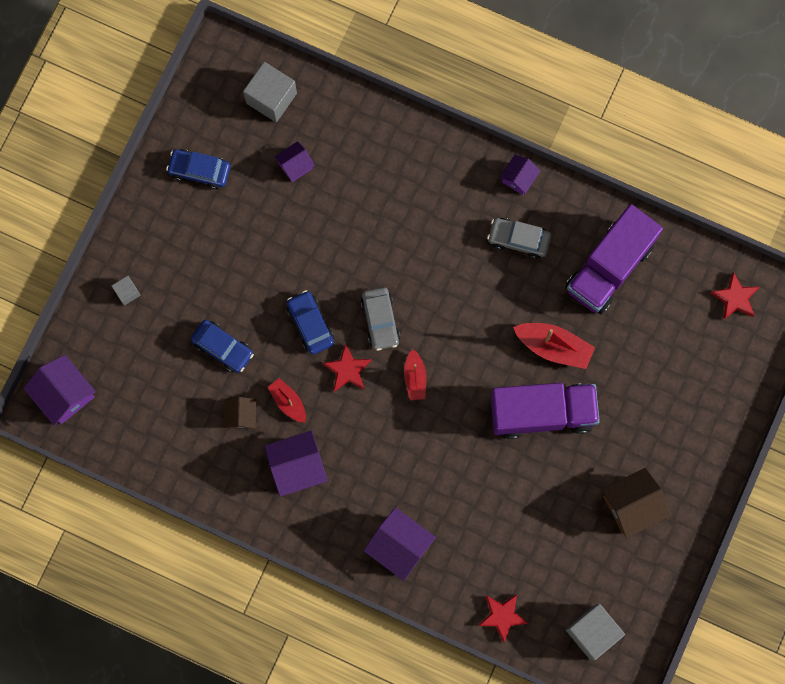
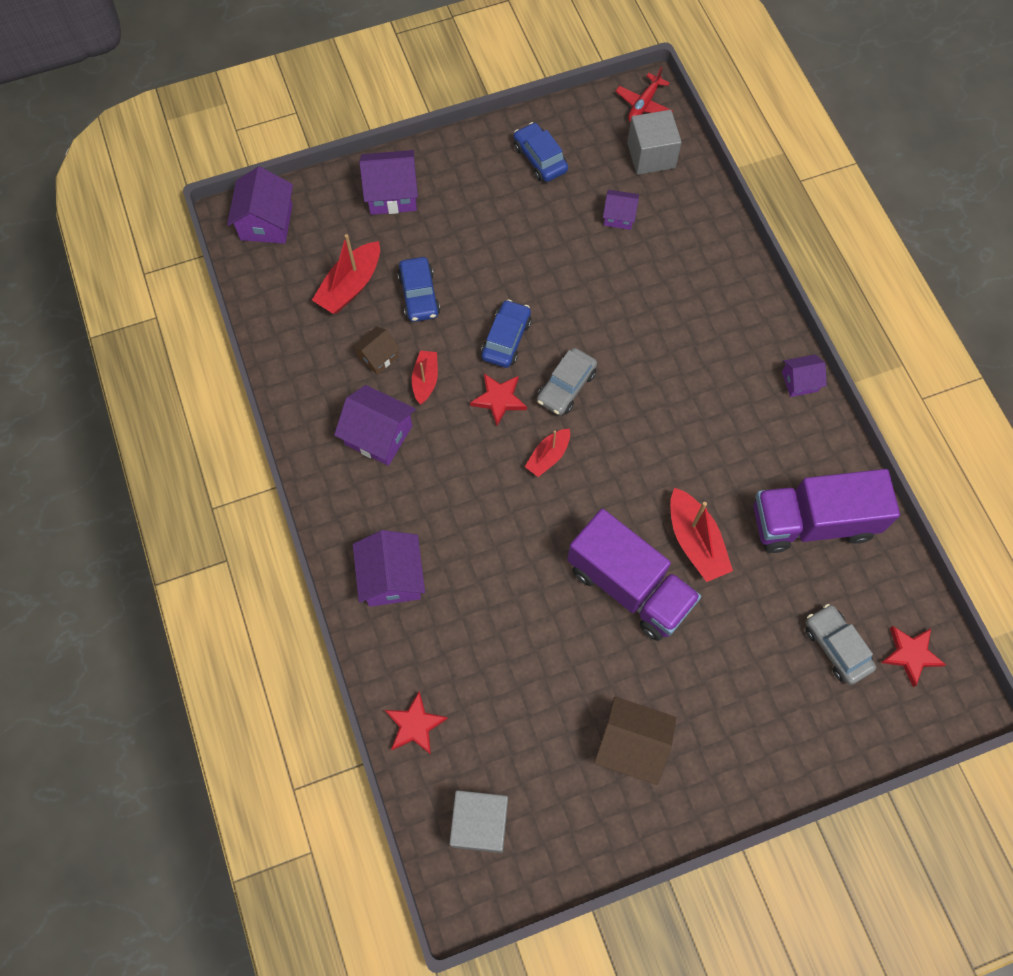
camera: 45 degrees right, 10 degrees down
(127, 292) = (392, 194): grey cube -> purple house
(171, 385) = (350, 286): none -> red boat
(228, 61) = (643, 104): none -> red plane
(518, 240) = (751, 428): grey car -> grey car (836, 647)

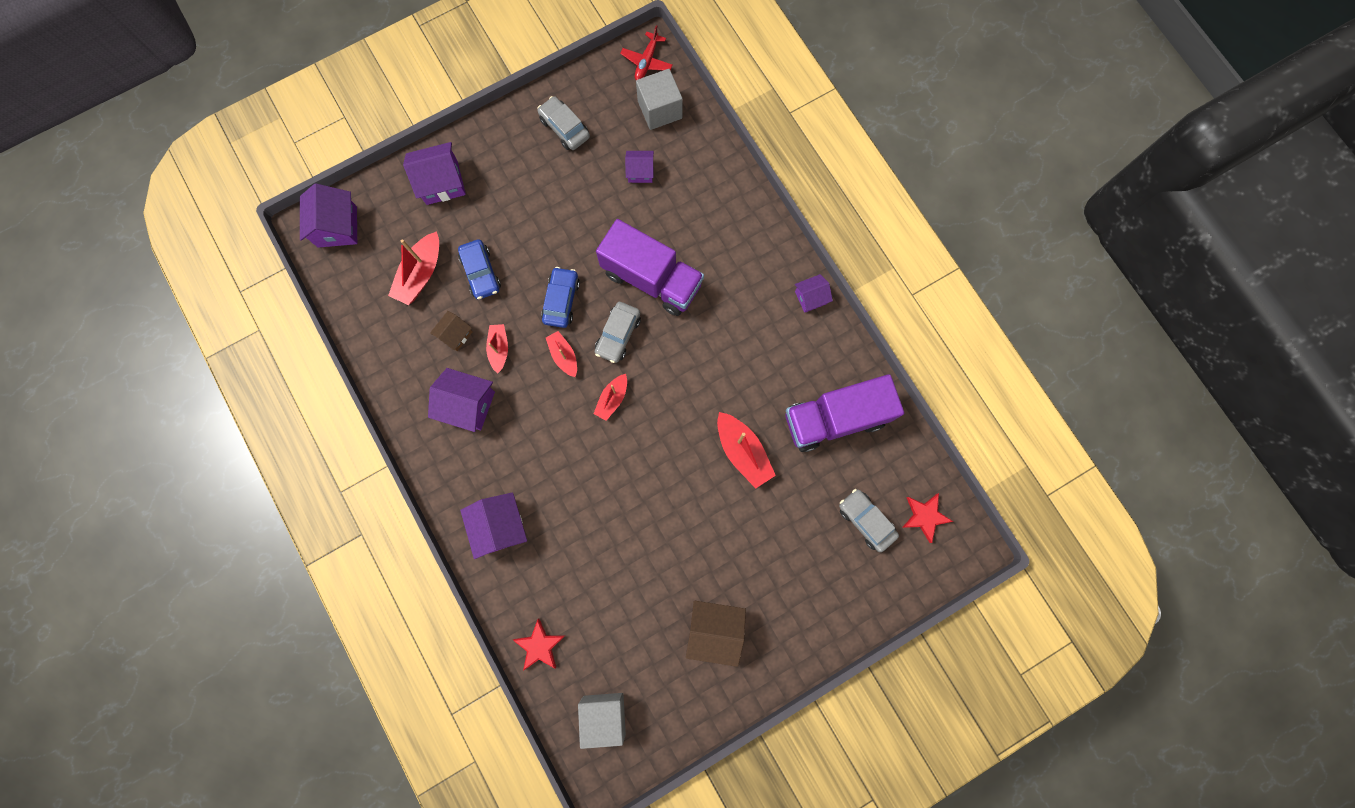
camera: 10 degrees left, 10 degrees up
(499, 399) = (563, 356): red star -> red boat
(540, 159) = (564, 128): blue car -> grey car
(629, 586) = (694, 499): purple truck -> purple truck (651, 279)

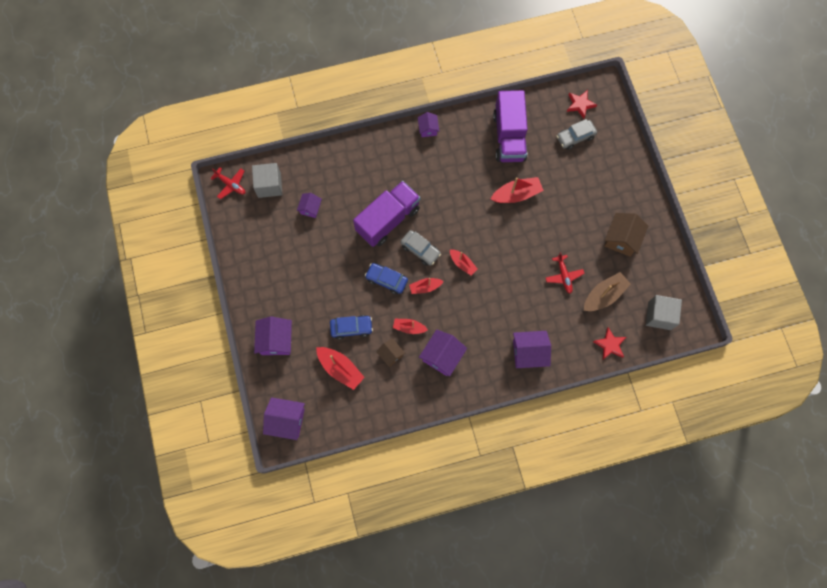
camera: 75 degrees left, 5 degrees down
(564, 128) = (262, 249): grey car -> none
(615, 620) = (604, 295): none -> brown boat
(631, 552) = (564, 276): none -> red plane

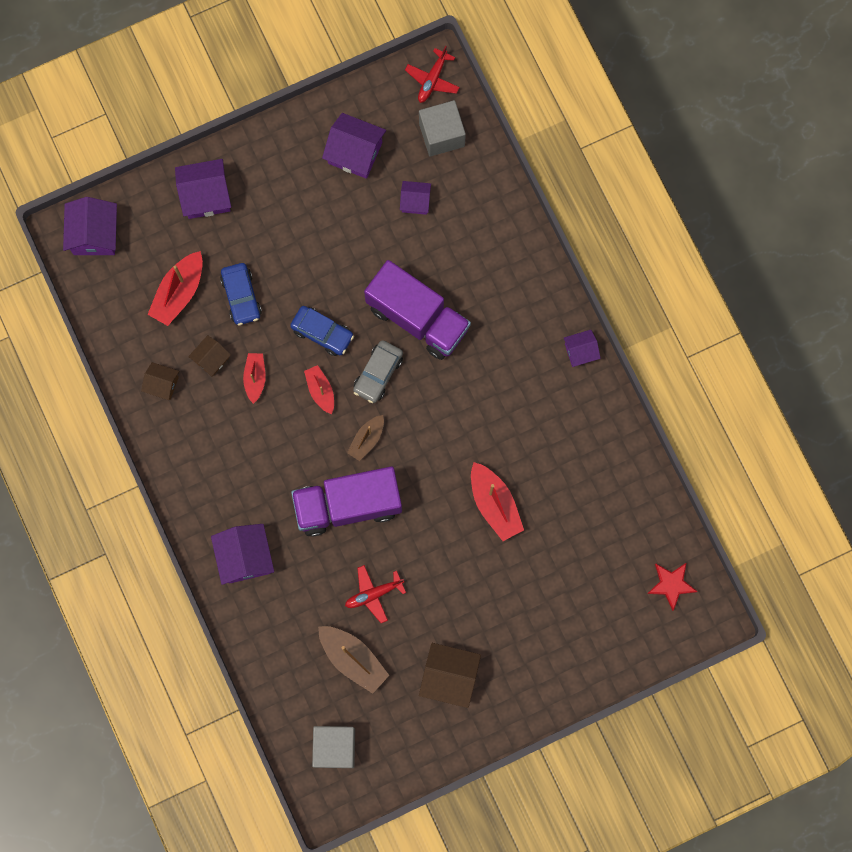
camera: 80 degrees right, 5 degrees up
(386, 280) = (322, 333): blue car -> blue car turned 105 degrees clockwise
(402, 389) = (162, 384): none -> brown house
(442, 356) = (220, 432): purple house -> purple house (355, 153)
(462, 264) = (367, 439): red boat -> brown boat
(509, 136) = (592, 479): purple truck -> purple truck (348, 505)
(575, 137) = (611, 583): grey car -> none
(610, 345) = (276, 676): red star -> none

